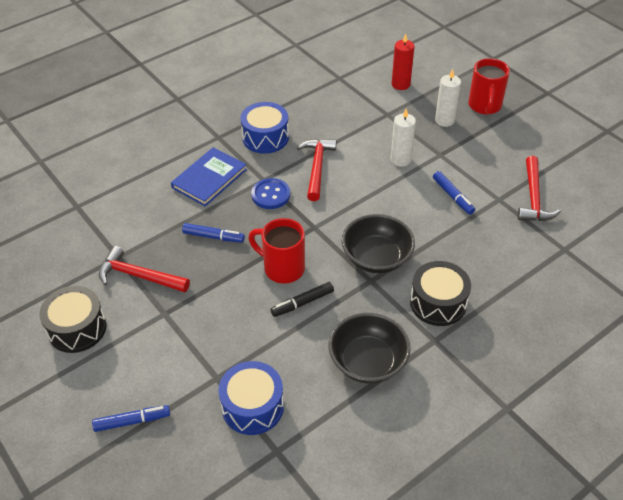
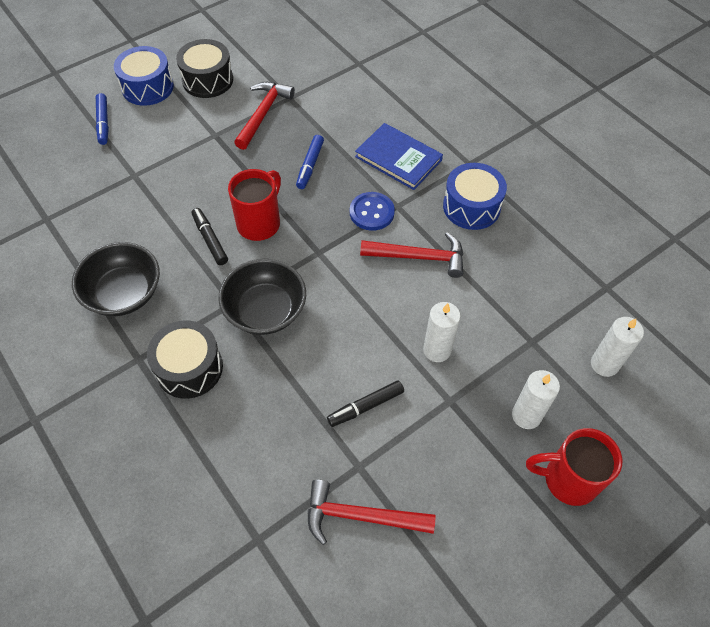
camera: 90 degrees right, 10 degrees up
(252, 406) = (96, 201): blue drum -> blue drum (147, 87)
(400, 84) = (604, 364): red candle -> white candle
(453, 196) = (365, 406): blue marker -> black marker

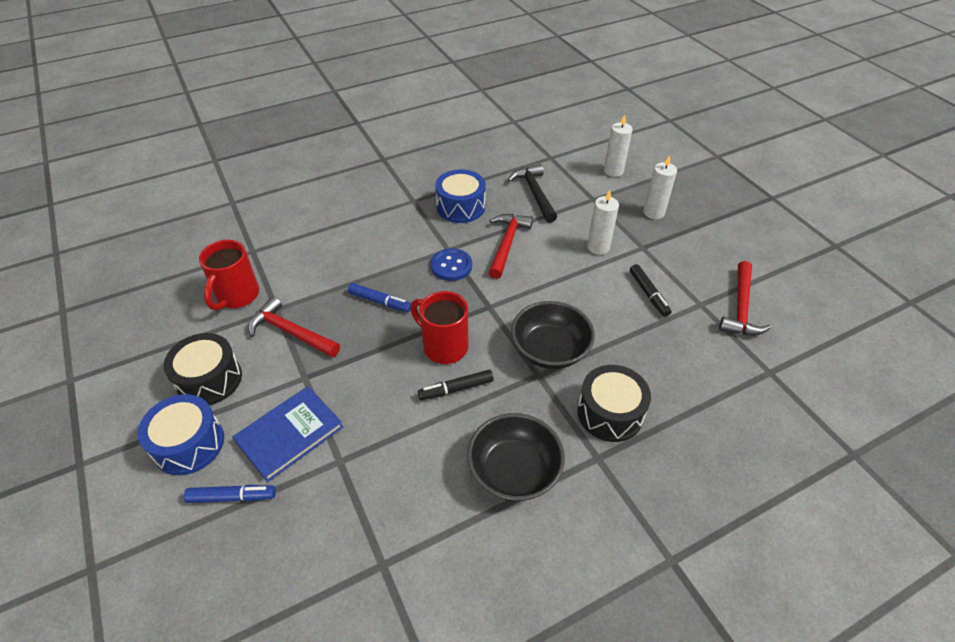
camera: 80 degrees left, 10 degrees down
(398, 158) = (392, 241): blue book -> blue book (289, 434)
(521, 276) = (534, 193): none -> black hammer
(567, 479) = (700, 203): red mug -> red mug (237, 296)

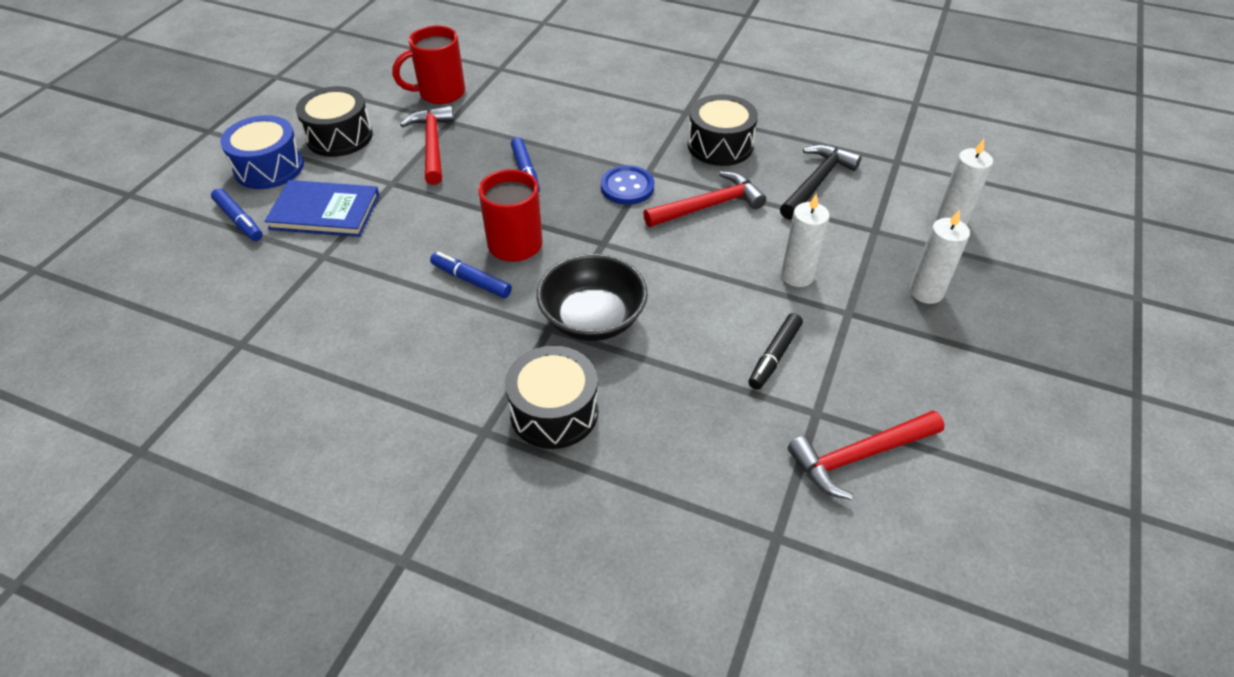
camera: 50 degrees right, 0 degrees up
(456, 389) = (471, 280): black marker -> blue marker
(461, 207) = (720, 145): blue drum -> black drum
(514, 471) = (410, 375): black bowl -> none

